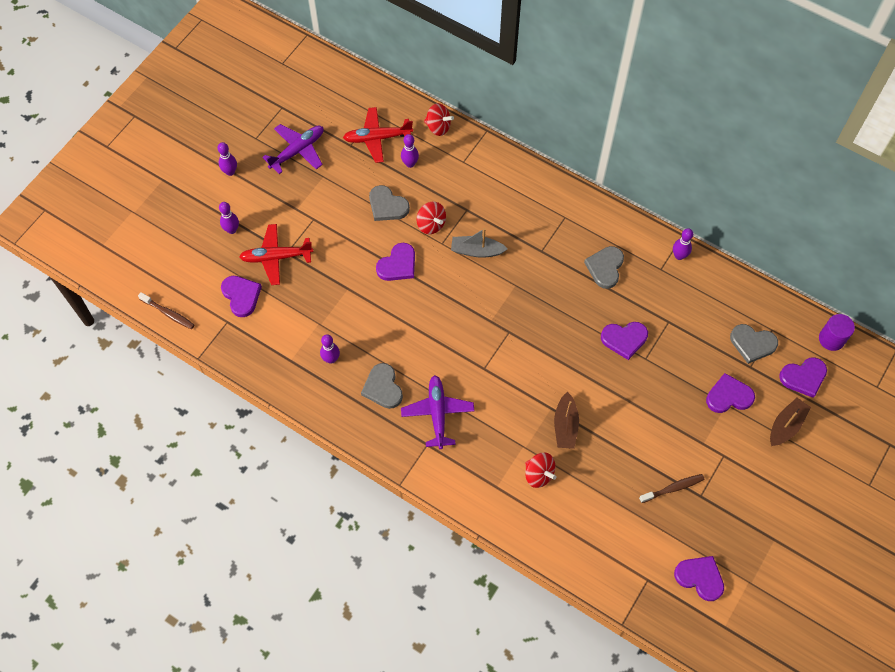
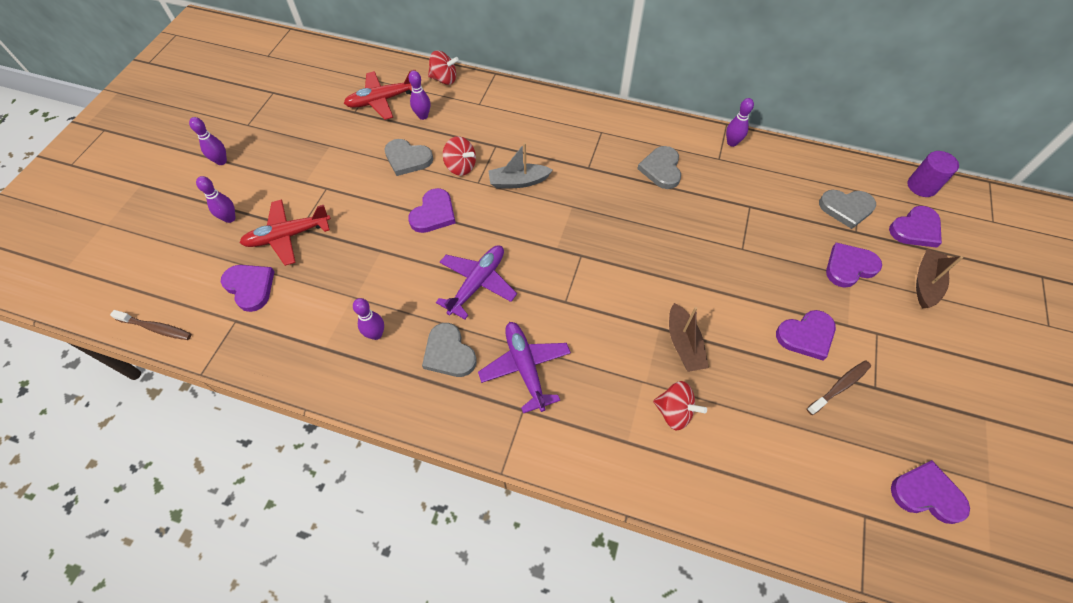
camera: 15 degrees left, 5 degrees down
(298, 151) = (297, 127): purple plane -> purple plane (477, 283)
(624, 339) = (711, 234): purple heart -> purple heart (806, 336)

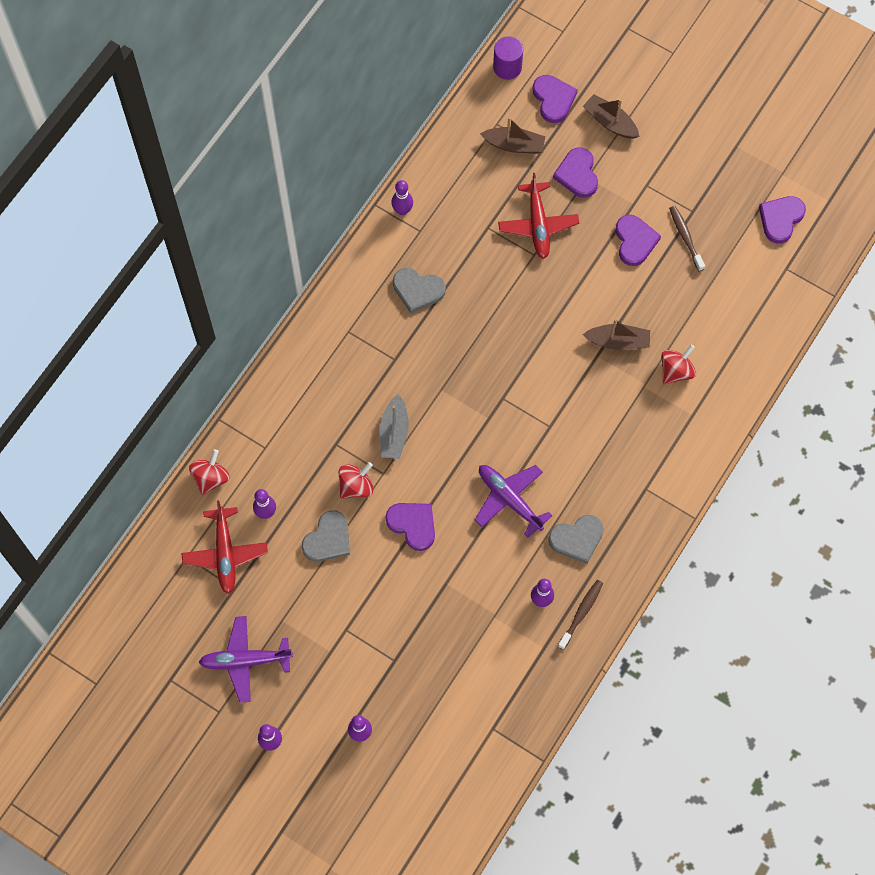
camera: 75 degrees left, 10 degrees up
(156, 328) = (482, 804): brown toothbrush -> brown toothbrush (581, 613)
(250, 287) = (456, 713): purple heart -> none
(288, 236) = (401, 674): red plane -> red plane (538, 225)
(525, 367) = (607, 477): purple plane -> purple plane (245, 661)
(846, 208) = (514, 145): grey heart -> brown boat

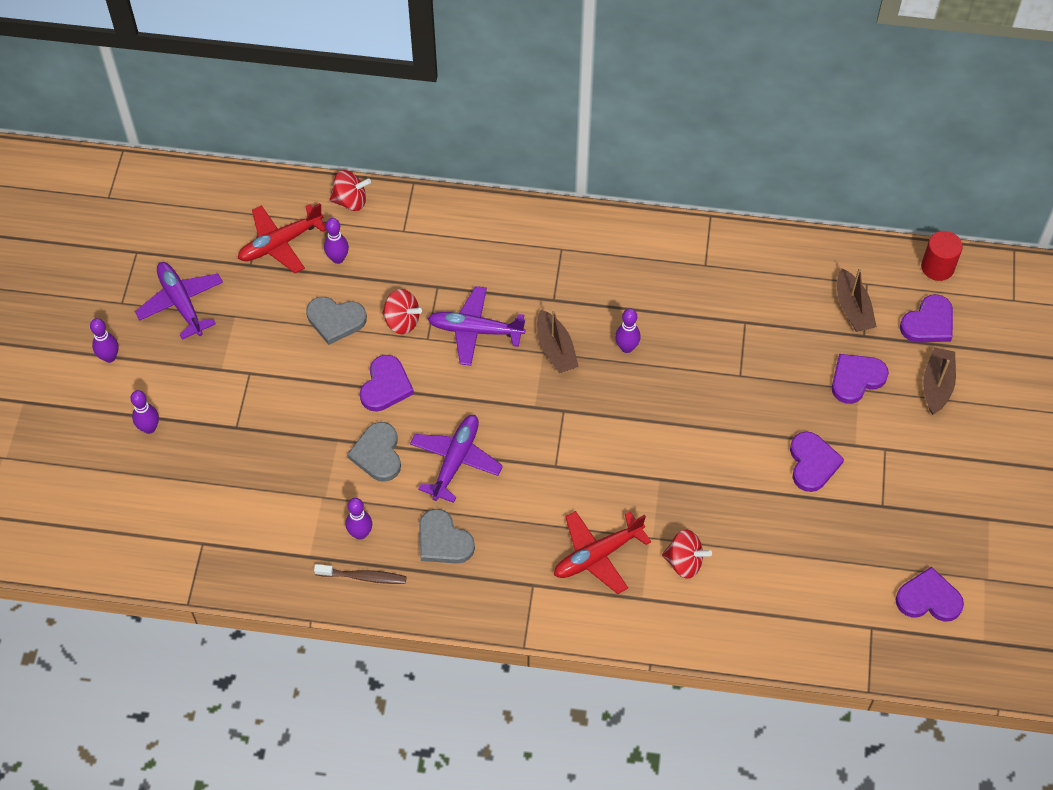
camera: 65 degrees right, 10 degrees down
(394, 433) = (475, 330): grey boat -> purple plane
(402, 210) = (718, 241): purple bowling pin -> purple bowling pin (626, 347)
(418, 290) = (639, 289): grey heart -> grey heart (378, 454)
(507, 67) = (937, 267): purple cylinder -> red cylinder
(538, 225) = (775, 366): red plane -> red plane (597, 555)
(618, 341) = (686, 492): brown boat -> brown boat (555, 349)
(635, 241) = (812, 463): purple heart -> purple heart turned 60 degrees counterclockwise
(685, 237) = (847, 510): brown toothbrush -> none

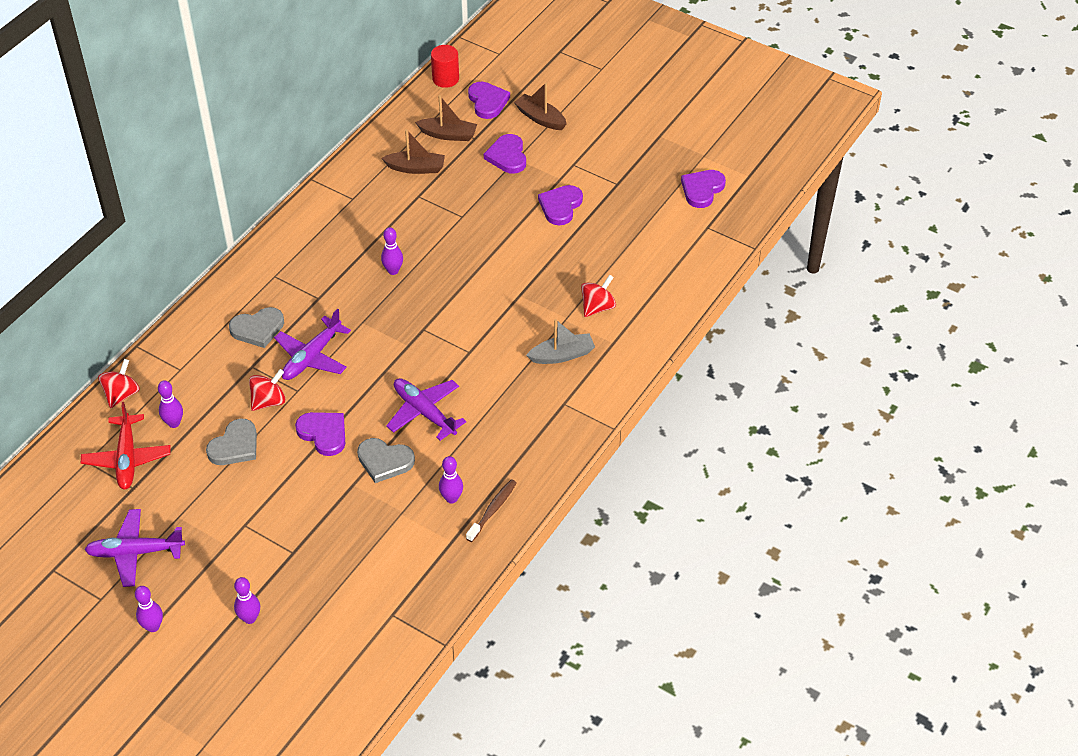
camera: 65 degrees left, 10 degrees down
(443, 540) = (491, 446): grey heart -> grey heart (258, 329)
(555, 349) = (365, 313): brown boat -> brown boat (416, 168)
(597, 555) = (562, 355): red plane -> grey boat
(812, 463) = (560, 206): purple heart -> purple heart turned 90 degrees counterclockwise

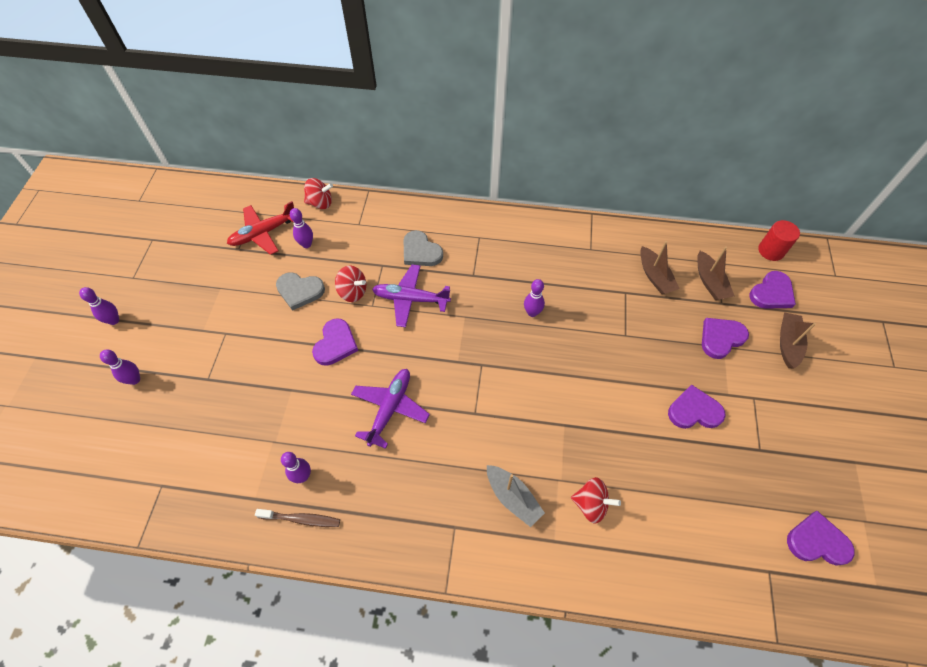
camera: 65 degrees right, 10 degrees up
(135, 552) = (179, 278): purple plane -> none
(384, 461) = (324, 402): grey heart -> none

